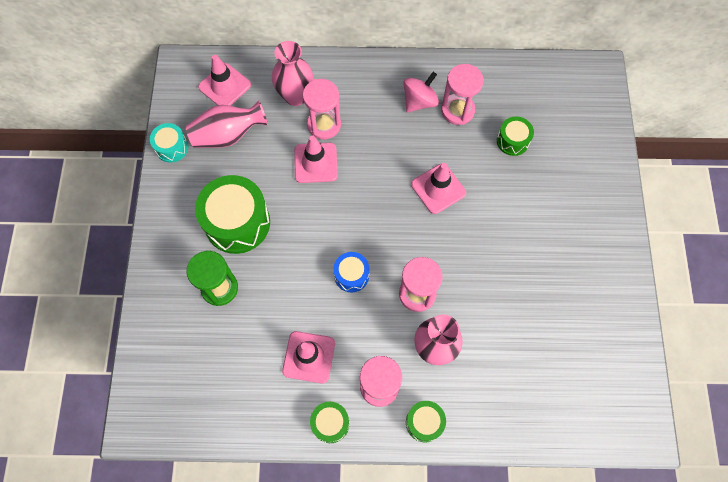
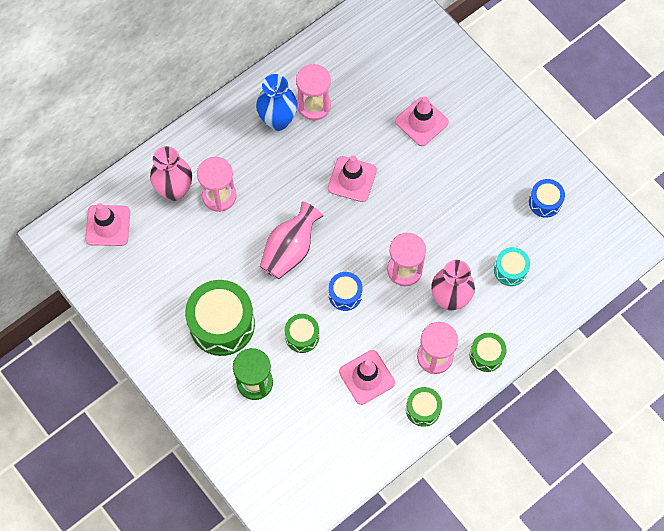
camera: 40 degrees left, 0 degrees up
(172, 147) = (112, 308): turquoise drum -> turquoise drum (510, 270)
(228, 135) = (149, 263): pink vase -> pink vase (290, 250)
(315, 163) = (240, 231): pink traffic cone -> pink traffic cone (421, 122)
(419, 101) = (278, 120): pink spinning top -> blue vase
(512, 141) = (376, 99): green drum -> green drum (302, 336)
(588, 332) = (545, 202): none -> blue drum

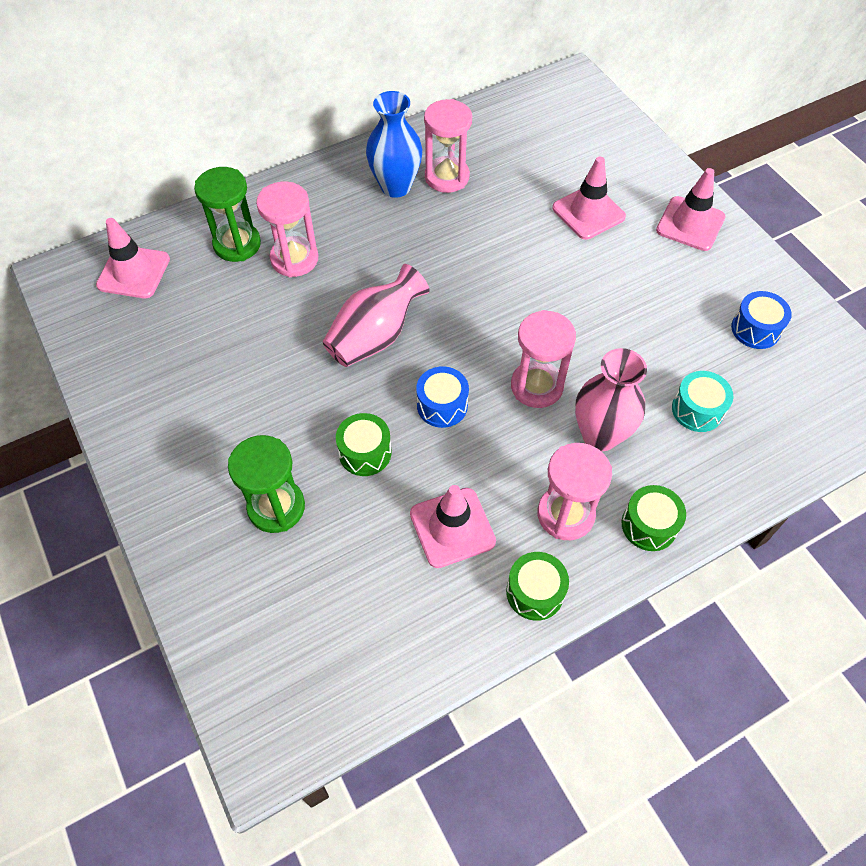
camera: 10 degrees right, 10 degrees down
(175, 190) = (237, 244): pink vase -> green hourglass
(222, 324) = (250, 417): green drum -> none
(352, 179) = (481, 264): pink traffic cone -> pink traffic cone (690, 224)

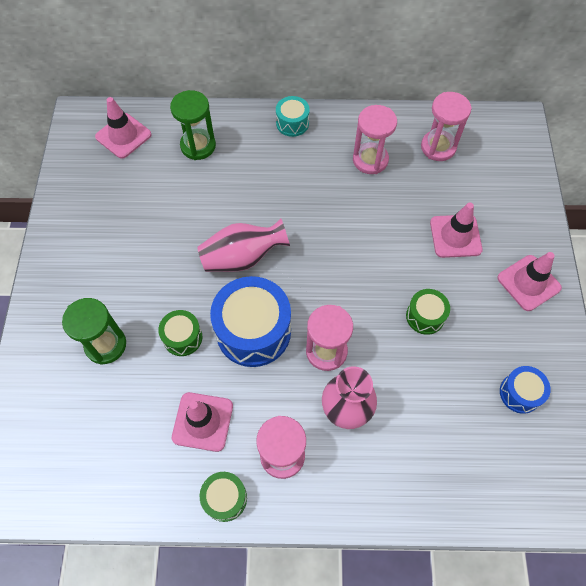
camera: 30 degrees right, 5 degrees up
(294, 259) = (227, 174): pink hourglass -> pink hourglass (438, 147)
(396, 186) = (329, 151): blue vase -> none
(442, 405) = (253, 331): blue drum -> blue drum, size x1.93
(649, 525) = (334, 497): green drum -> green drum (425, 316)
(697, 410) = (429, 432): turquoise drum -> turquoise drum (292, 123)

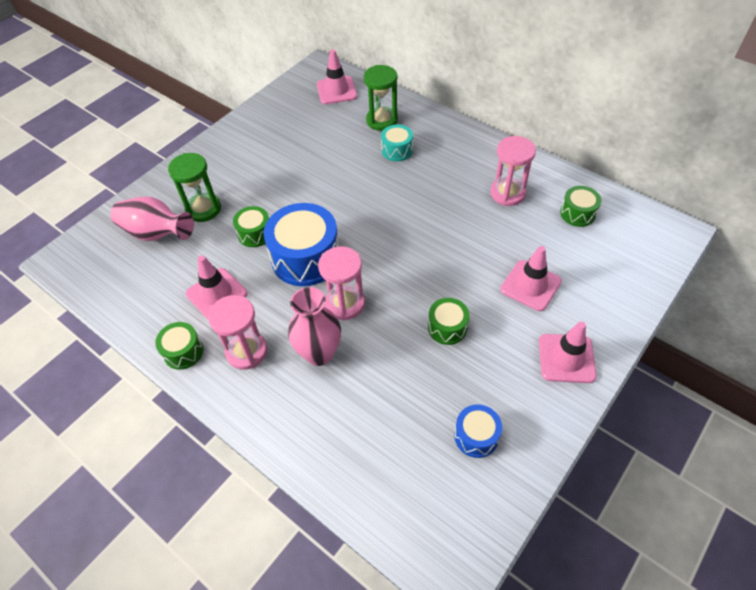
camera: 40 degrees right, 10 degrees down
(242, 257) = (344, 207): pink vase -> pink vase (156, 233)
(292, 123) = (467, 139): turquoise drum -> turquoise drum (397, 150)
(438, 147) = (577, 213): pink hourglass -> green drum

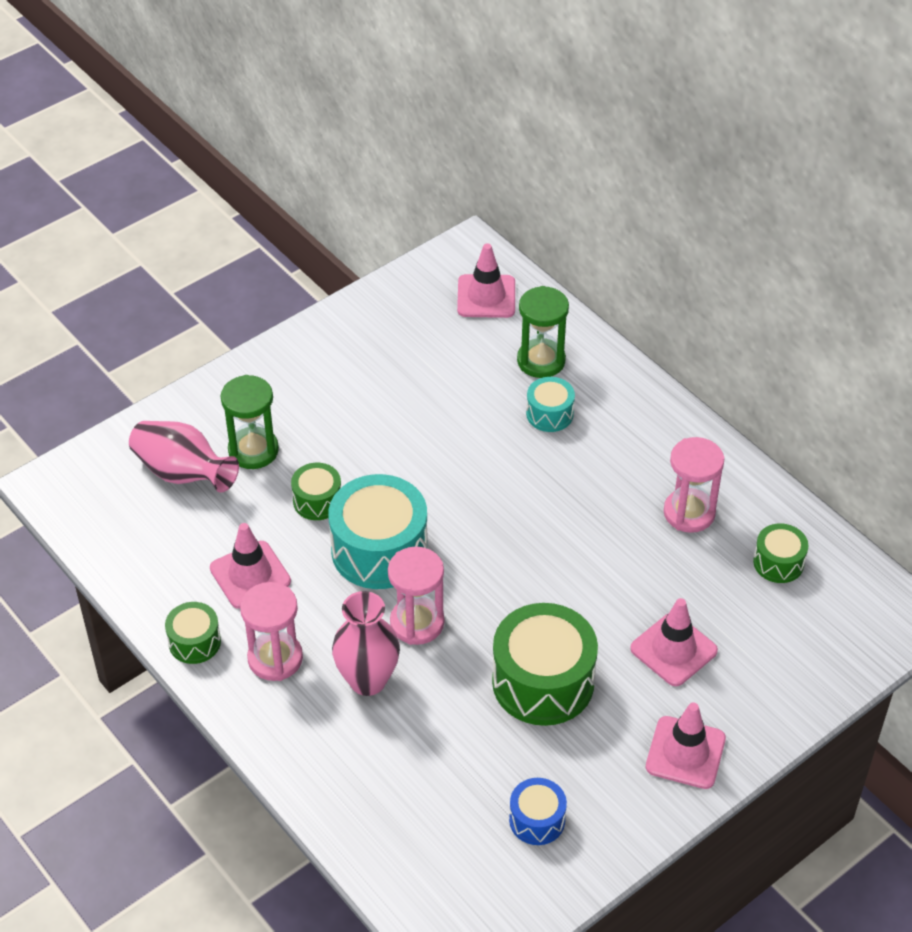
camera: 10 degrees right, 5 degrees down
(306, 258) = (379, 550): blue drum -> turquoise drum
(447, 327) = (543, 682): green drum -> green drum, size x1.93

